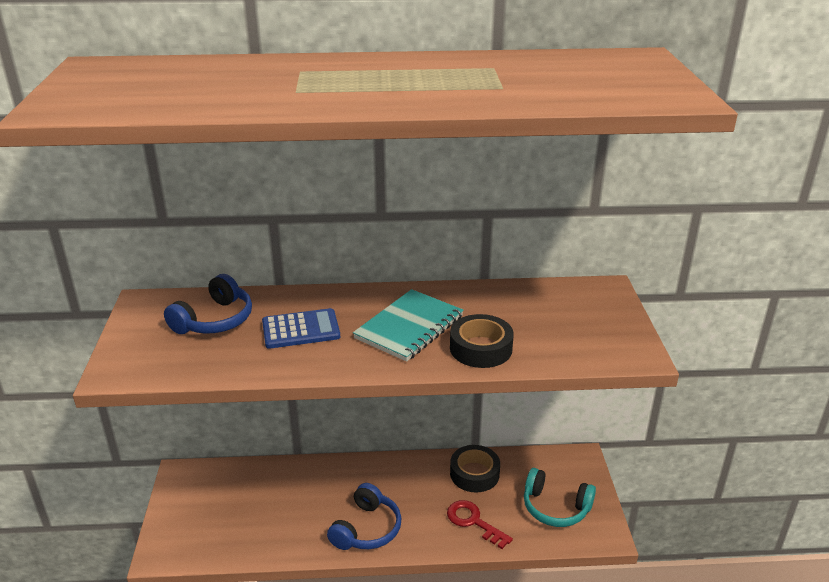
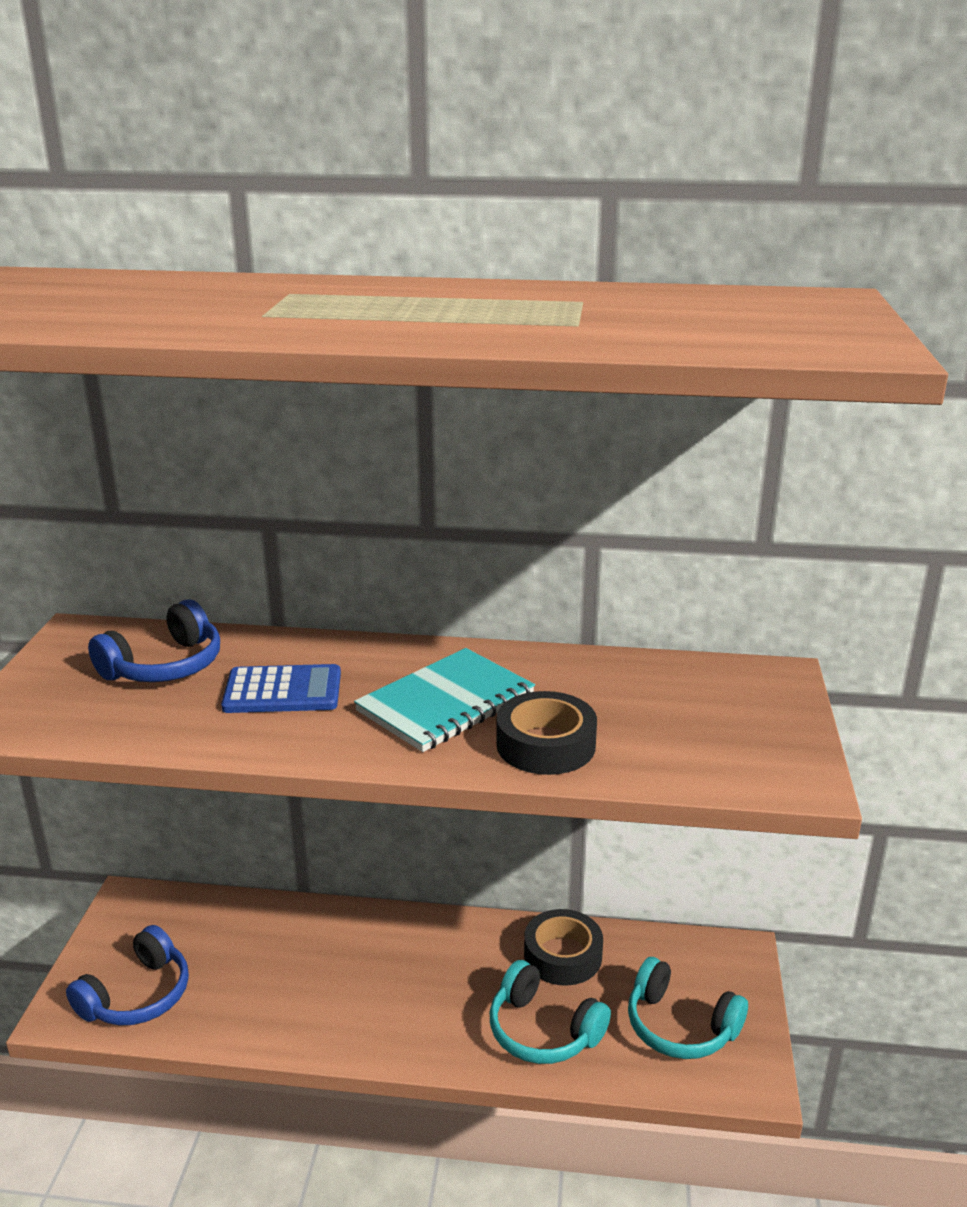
camera: 10 degrees right, 5 degrees down
(367, 529) = (374, 1019): blue headphones -> blue headphones (137, 996)
(473, 522) = (543, 1031): red key -> turquoise headphones

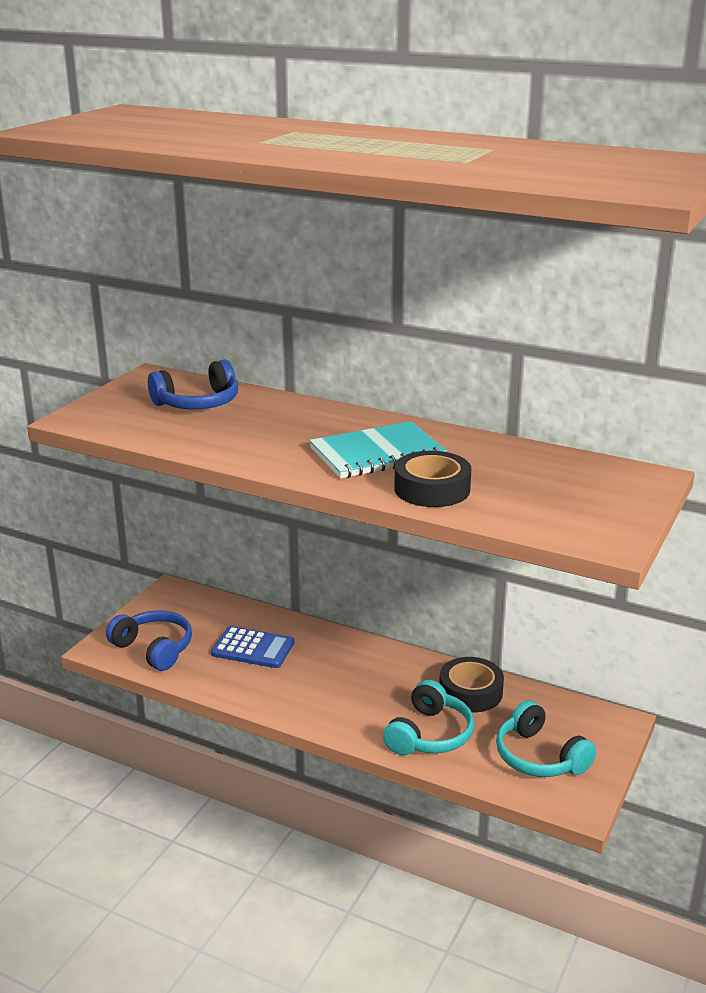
camera: 20 degrees right, 0 degrees up
(137, 996) = (154, 648): blue headphones -> blue headphones turned 105 degrees counterclockwise
(282, 691) = (268, 429): blue calculator -> blue calculator (253, 648)
(543, 1031) = (430, 735): turquoise headphones -> turquoise headphones turned 120 degrees counterclockwise

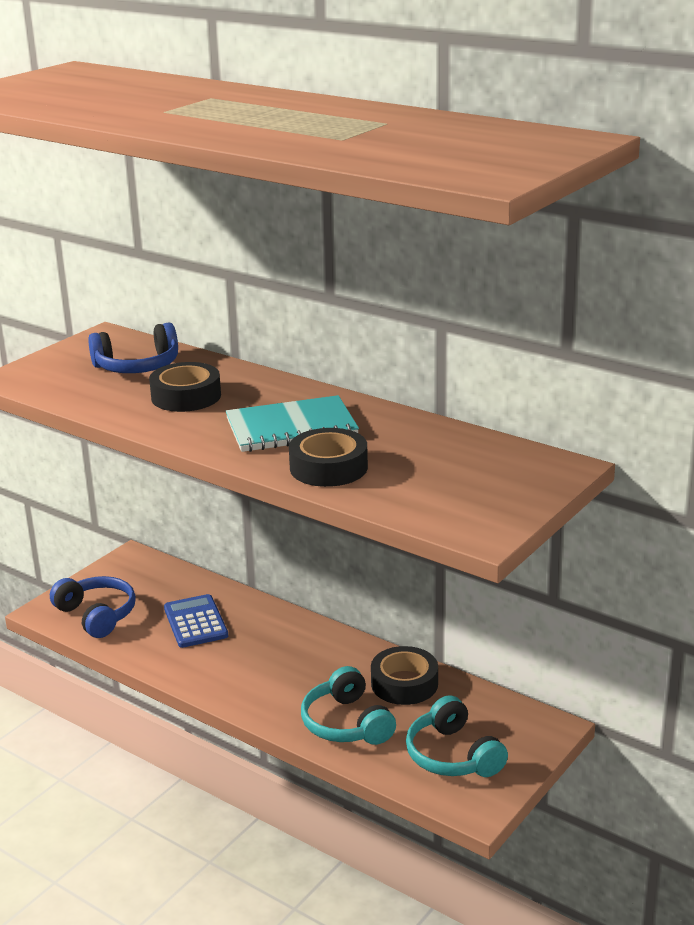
camera: 10 degrees right, 0 degrees up
(253, 648) = (195, 622): blue calculator -> blue calculator turned 135 degrees counterclockwise
(259, 429) = (186, 396): none -> black tape
(430, 735) = (346, 723): turquoise headphones -> turquoise headphones turned 120 degrees clockwise

